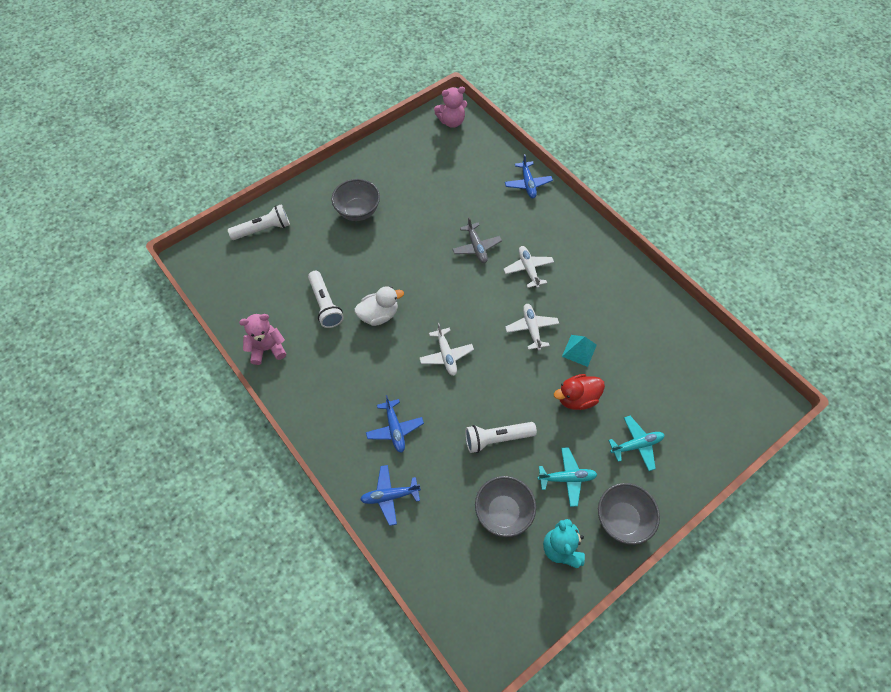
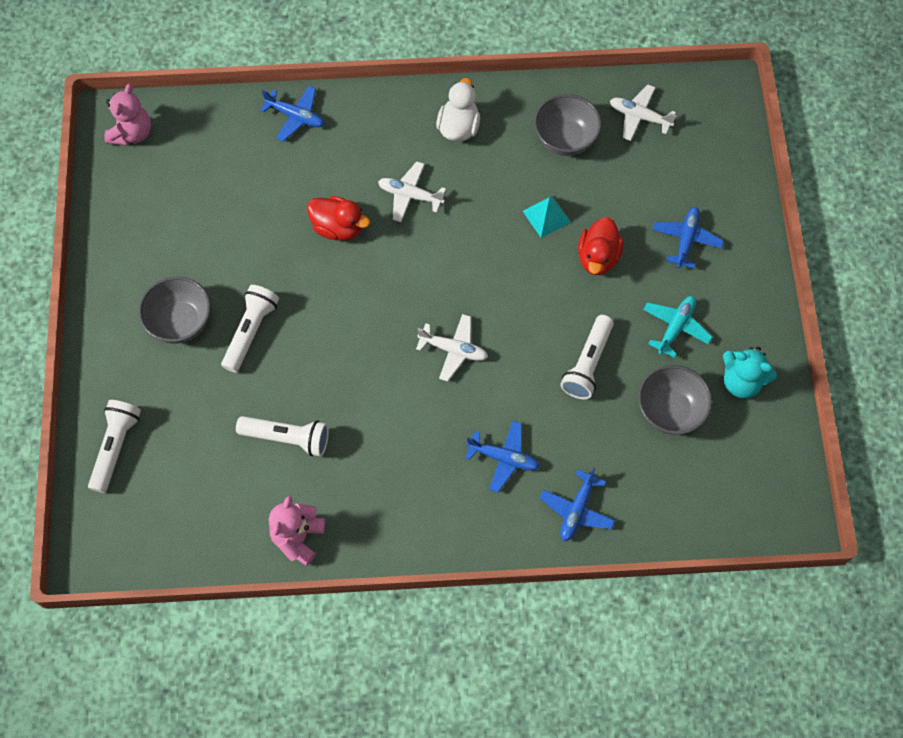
camera: 55 degrees left, 5 degrees up
(377, 246) = (250, 331): none -> white flashlight
(379, 315) = (347, 387): white duck -> white duck (458, 127)
(476, 247) = (338, 227): grey plane -> red duck
(531, 329) = (486, 243): white plane -> white plane (639, 117)
(622, 519) = (750, 307): grey bowl -> grey bowl (565, 139)
(636, 445) = (686, 240): turquoise plane -> blue plane

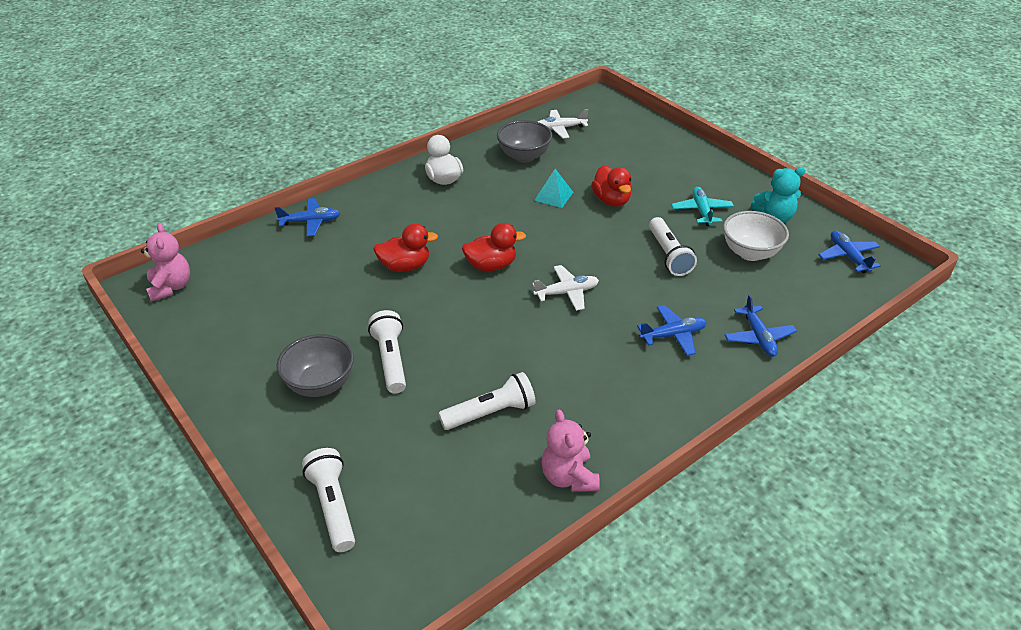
camera: 35 degrees left, 25 degrees down
(410, 195) = (444, 226): white plane -> none
(414, 274) = (491, 265): none -> red duck
(669, 411) = (750, 253): grey bowl -> white bowl
(686, 240) = (656, 169): blue plane -> blue plane (848, 257)

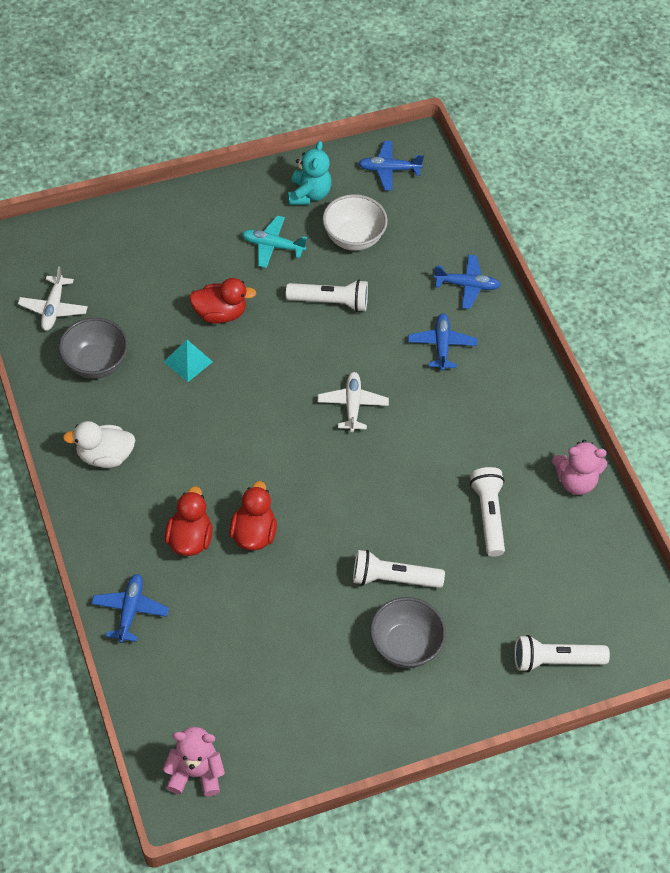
camera: 75 degrees left, 15 degrees up
(491, 265) = (284, 455): red duck -> red duck (190, 539)

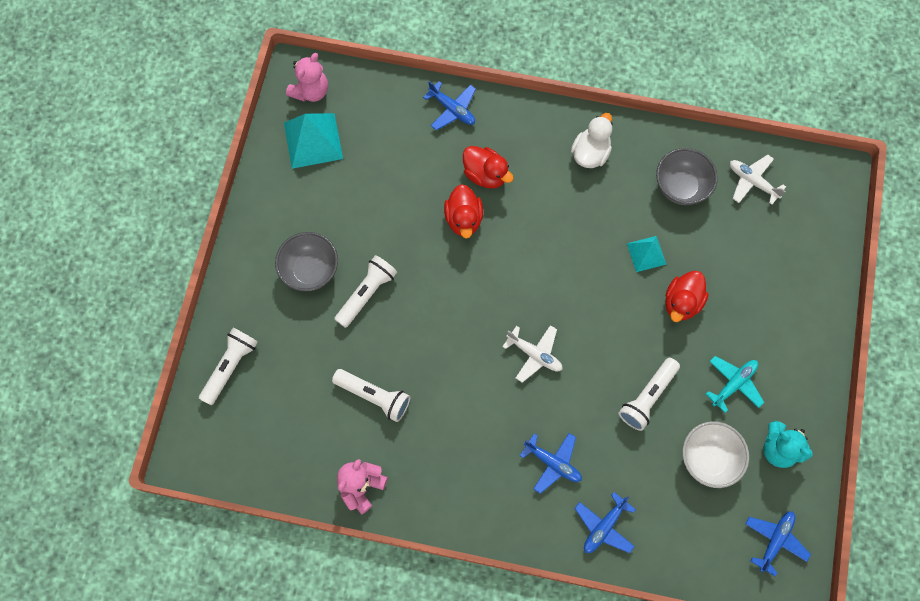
camera: 125 degrees right, 15 degrees up
(253, 533) = (463, 219): red duck -> red duck turned 45 degrees clockwise
(256, 732) = (313, 140): none -> turquoise pyramid

